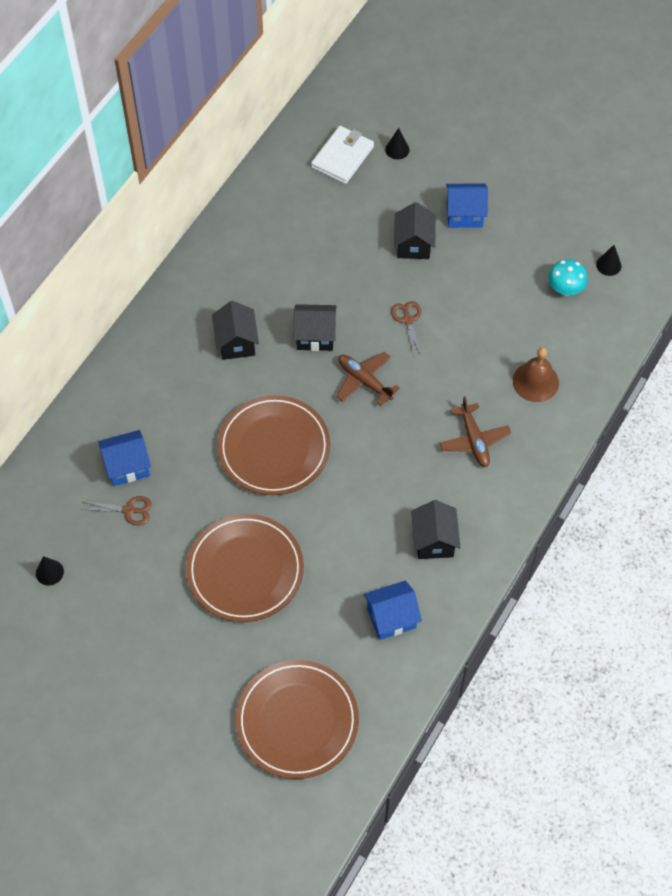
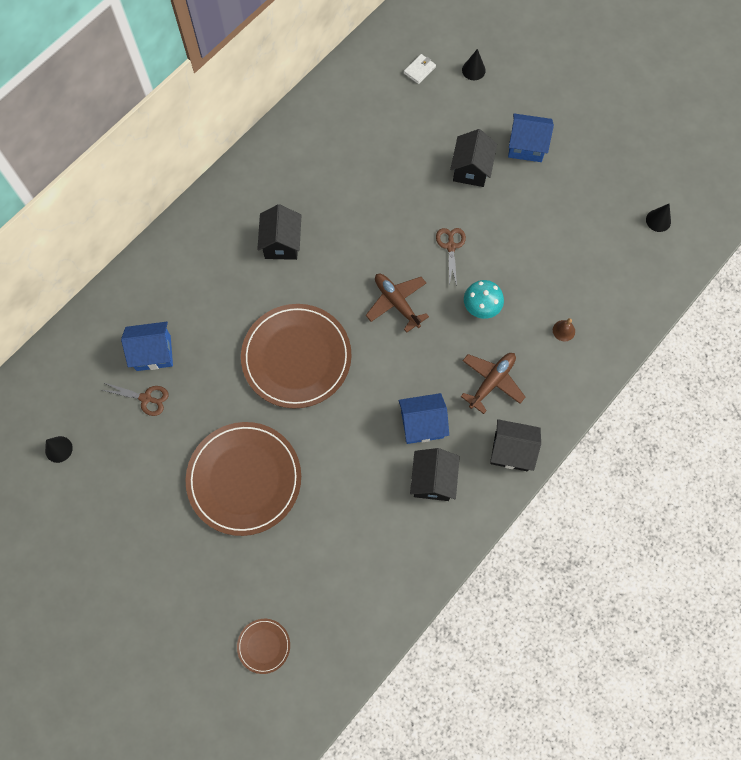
camera: 10 degrees right, 10 degrees up
(297, 721) = (264, 646): brown plate -> brown plate, size x0.44
(315, 336) = (358, 249): black house -> black house (511, 451)
(342, 157) = (419, 70): white wallet -> white wallet, size x0.51
(391, 618) = (376, 554): blue house -> blue house (422, 424)
(474, 440) = (492, 382): brown plane -> brown plane turned 135 degrees counterclockwise
(535, 381) = (563, 330): brown bell -> brown bell, size x0.49
(565, 289) = (611, 238): turquoise mushroom -> turquoise mushroom (481, 307)

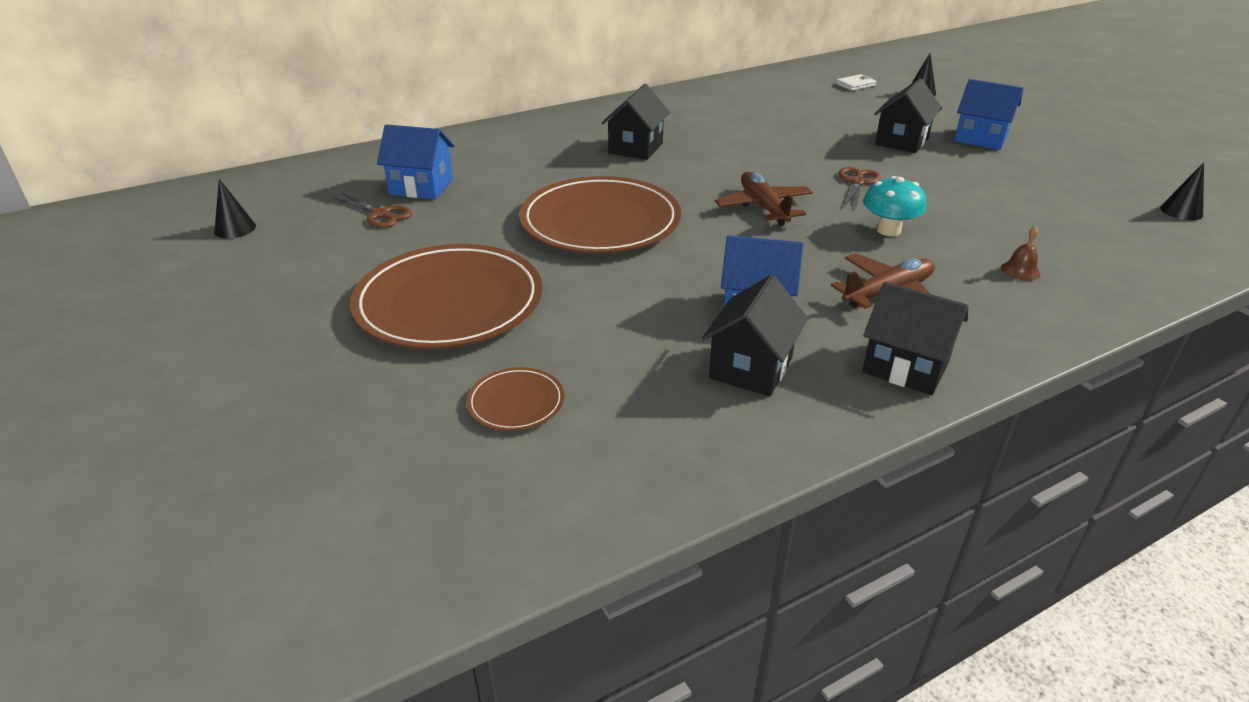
camera: 20 degrees right, 35 degrees down
(264, 646) = (322, 494): brown plate -> brown plate (516, 402)

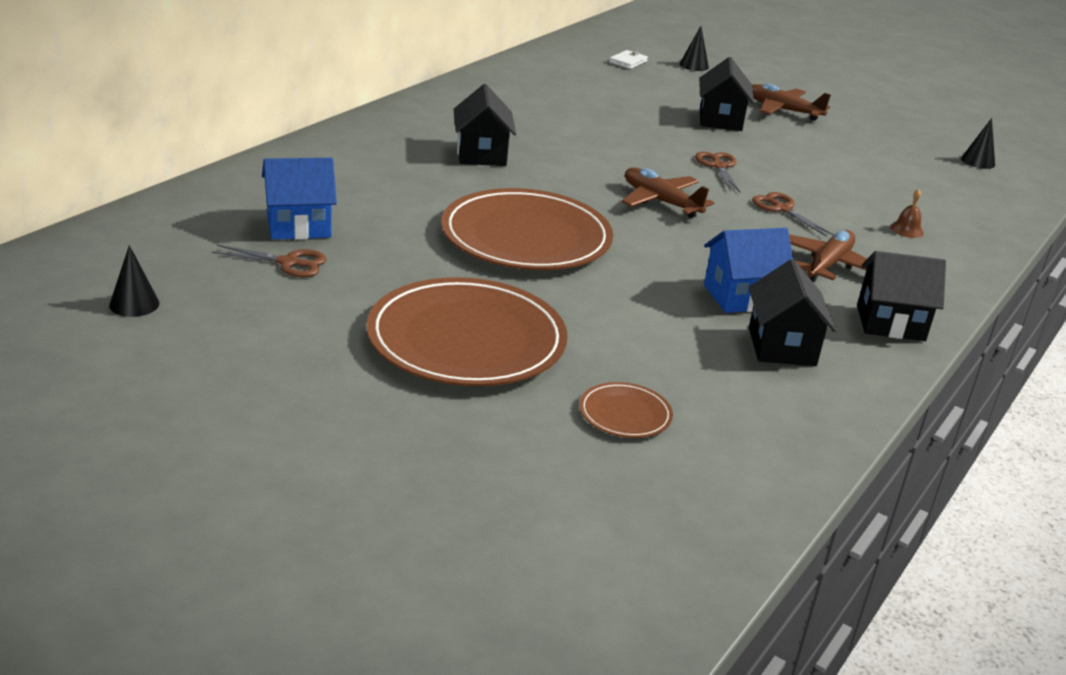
camera: 30 degrees left, 5 degrees down
(888, 230) = (782, 209): turquoise mushroom -> brown scissors
(980, 138) = (782, 110): blue house -> brown plane

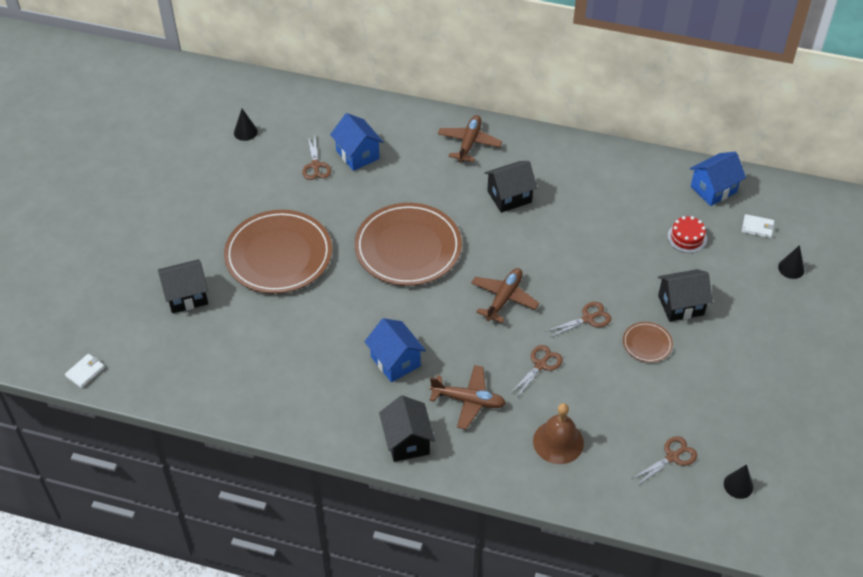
camera: 75 degrees right, 20 degrees up
(557, 63) = (713, 189): none -> blue house
(621, 91) = (687, 237): none -> red cake
(625, 414) = (241, 333): brown plate -> brown plate (647, 343)
(644, 628) = (85, 372): none -> white wallet
(782, 110) = (739, 340): brown plane -> brown plane (469, 143)
(782, 346) = (346, 389): black house -> black house (186, 296)
(906, 230) = (558, 442): brown bell -> brown bell, size x2.03
(937, 179) = (672, 457): none -> brown scissors

